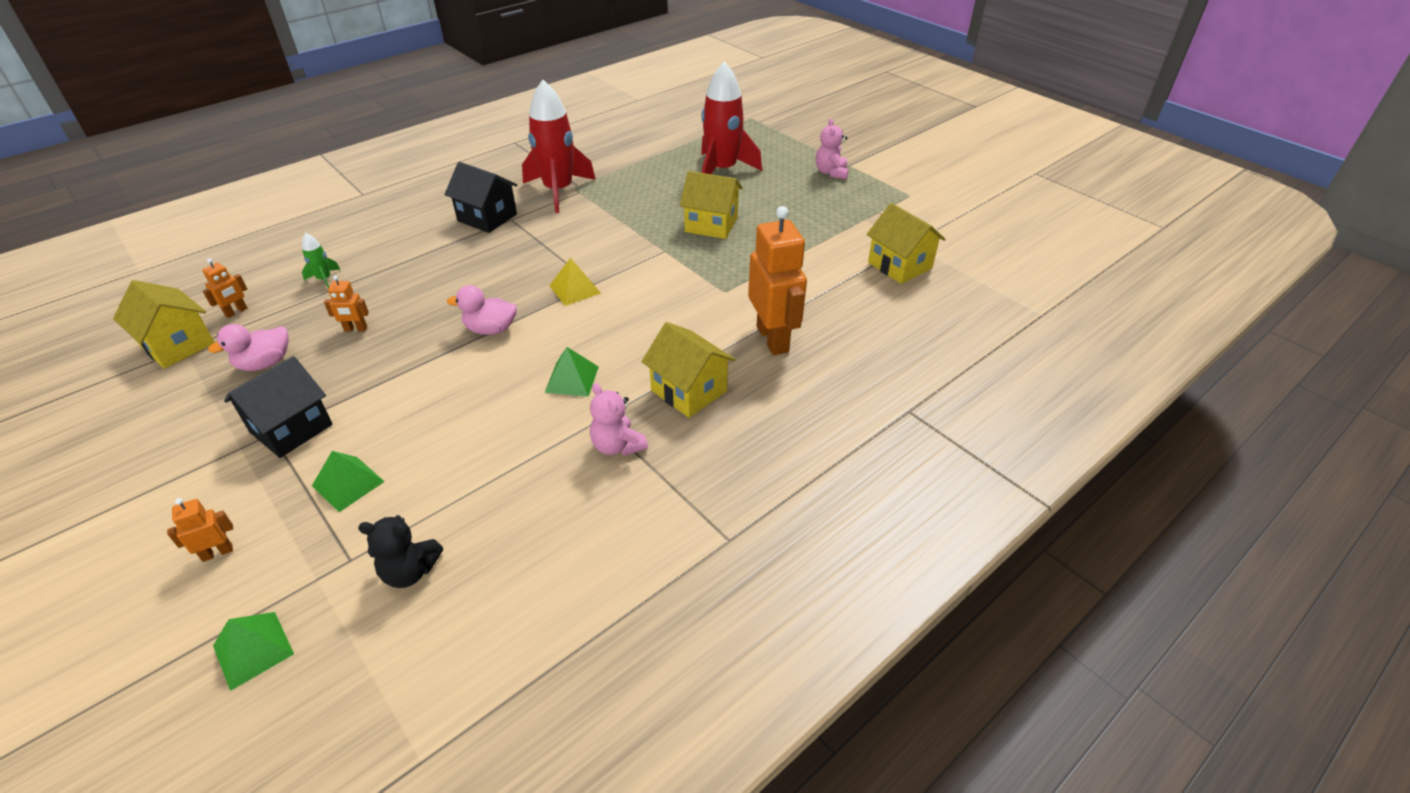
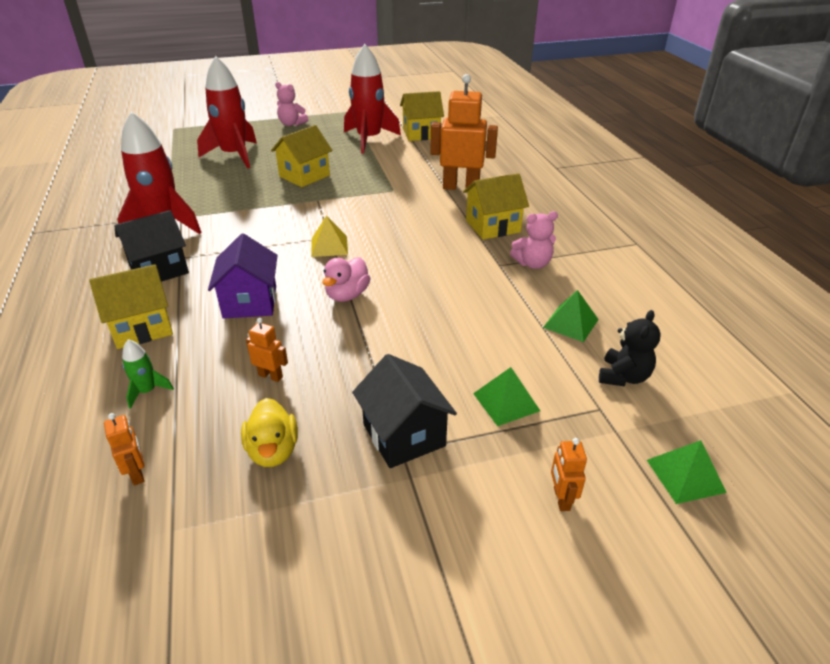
camera: 65 degrees left, 5 degrees down
(178, 345) = (159, 536): yellow house -> yellow house (142, 327)
(265, 363) = (273, 451): pink duck -> yellow duck
(355, 329) = (270, 376): orange robot -> orange robot turned 90 degrees counterclockwise
(457, 280) = (250, 302): none -> purple house
(572, 379) = (446, 268): green pyramid -> green pyramid (570, 323)
(842, 234) = (369, 139): none -> red rocket

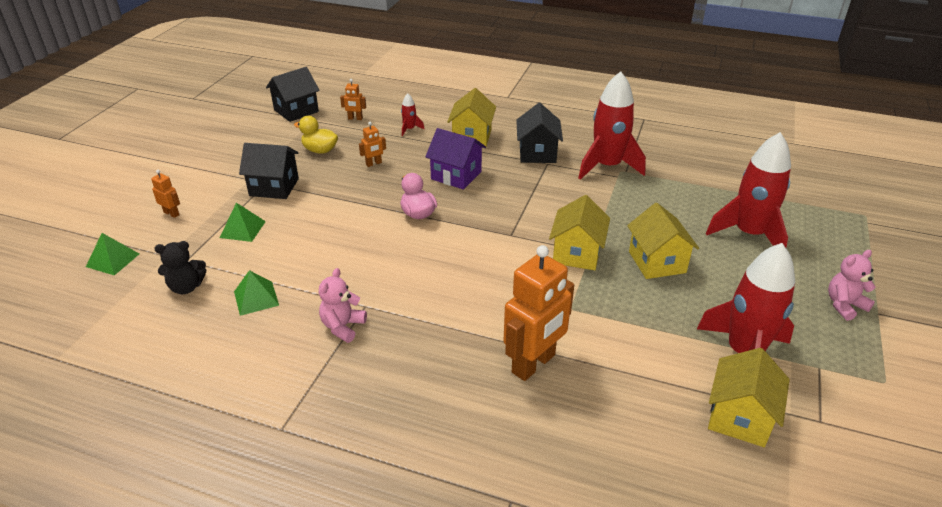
camera: 125 degrees right, 0 degrees up
(141, 588) = (296, 111): none -> black house
(147, 391) = (409, 129): green rocket -> red rocket
(329, 246) = (496, 229): yellow pyramid -> none
(493, 226) = (428, 339): yellow house -> yellow house (577, 253)
(623, 377) = (186, 287): black teddy bear -> black teddy bear turned 75 degrees counterclockwise

